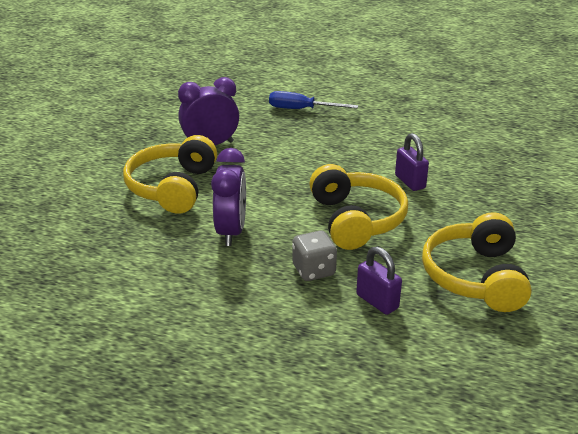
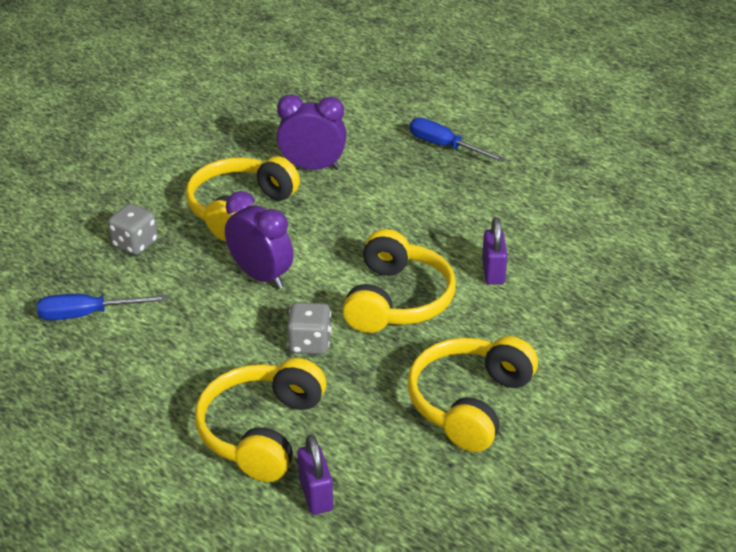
camera: 25 degrees right, 5 degrees up
(96, 303) = (88, 314): none -> blue screwdriver
(99, 236) = (135, 244): none -> grey dice
(231, 231) = (261, 276): purple clock -> purple clock turned 75 degrees counterclockwise
(330, 351) = (261, 431): none -> yellow headphones
(377, 301) = (346, 396): purple padlock -> purple padlock (316, 494)

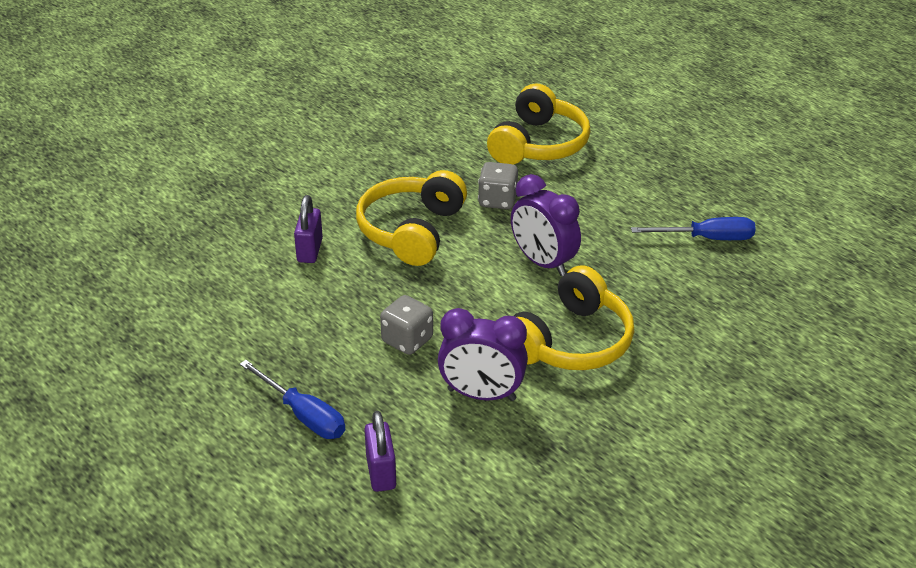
camera: 175 degrees left, 0 degrees up
(135, 244) = (681, 307): grey dice -> grey dice (407, 340)
(316, 494) = (499, 108): purple padlock -> purple padlock (381, 472)
(469, 403) = (372, 151): yellow headphones -> none

